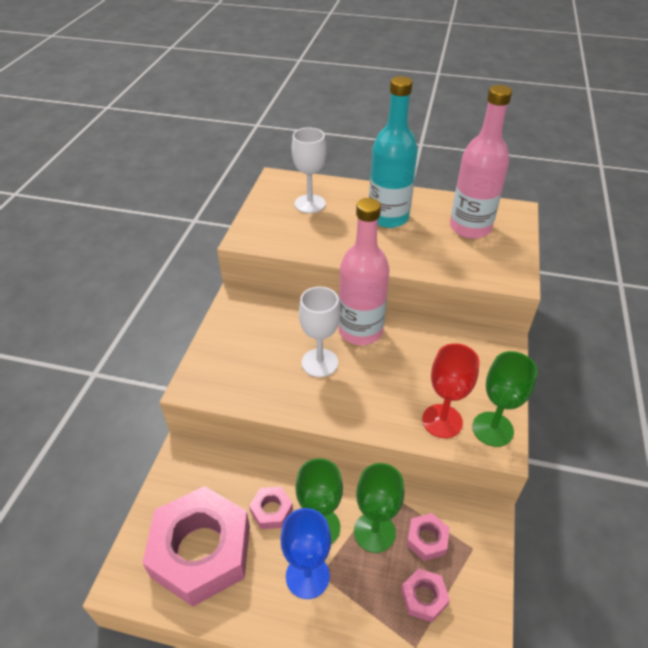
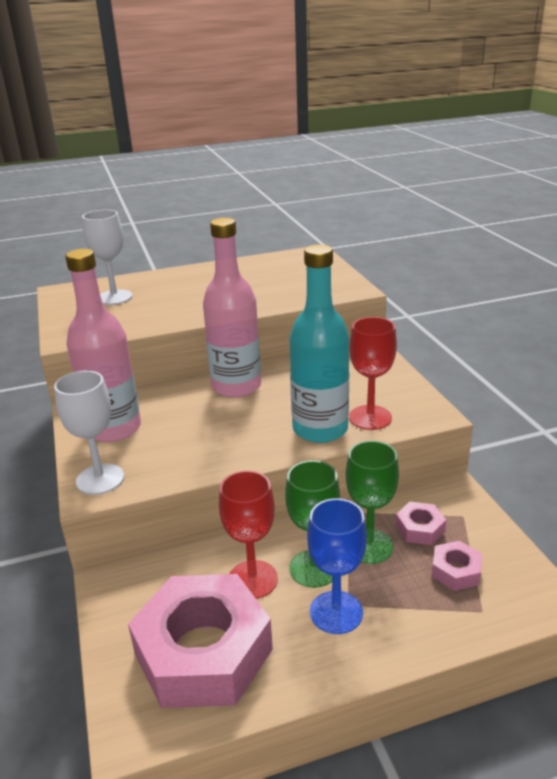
camera: 30 degrees left, 15 degrees down
(271, 510) = (252, 579): pink nut -> red goblet
(319, 363) = (217, 422): white goblet -> white goblet (100, 479)
(388, 217) = (204, 285): turquoise bottle -> turquoise bottle (320, 429)
(470, 227) = (285, 272): pink bottle -> pink bottle (114, 429)
(492, 429) = (416, 406): green goblet -> none

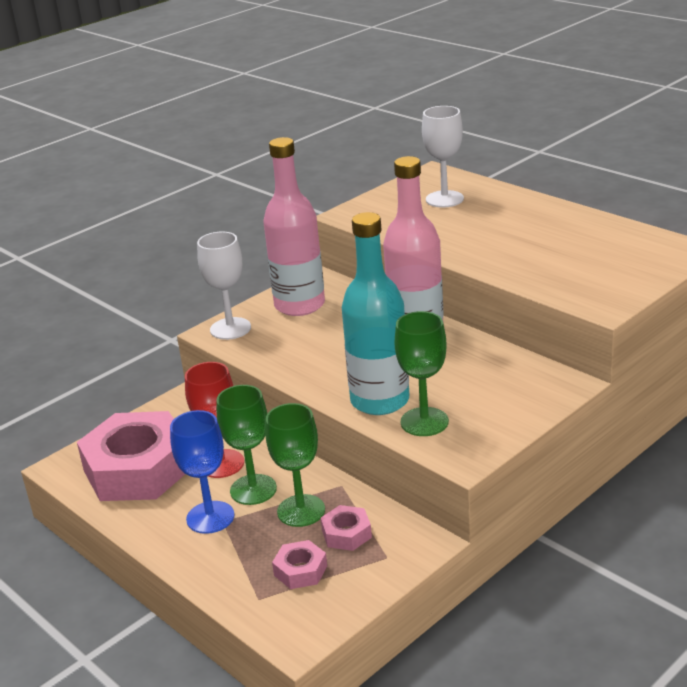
camera: 65 degrees right, 0 degrees up
(370, 417) = (424, 422): red goblet -> green goblet

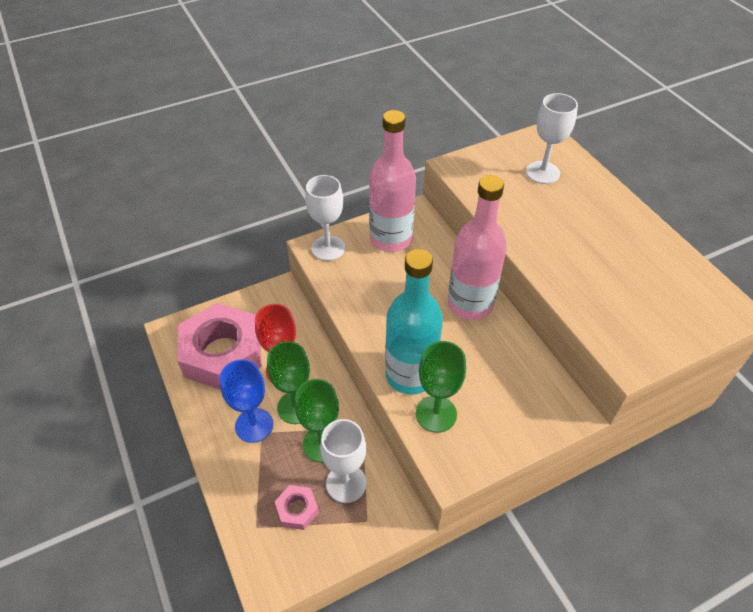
camera: 15 degrees right, 20 degrees up
(346, 534) = (346, 483): pink nut -> white goblet

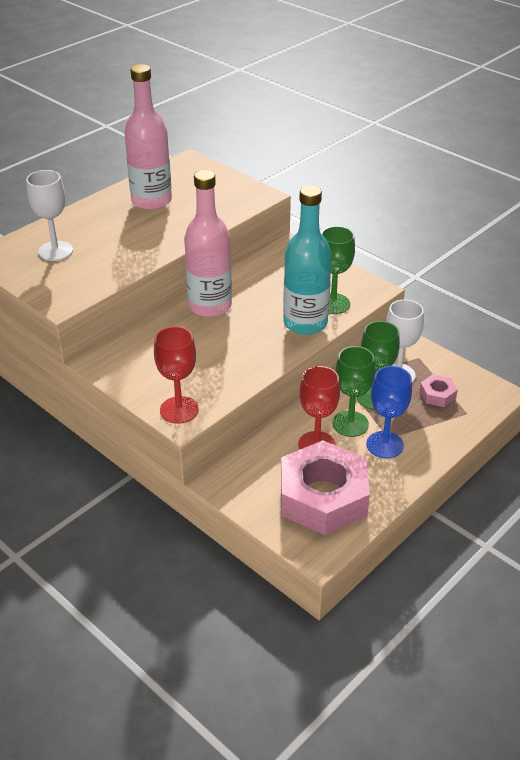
camera: 110 degrees left, 10 degrees down
(328, 248) = (179, 410): white goblet -> red goblet
(391, 239) = (146, 369): pink bottle -> pink bottle (151, 201)

